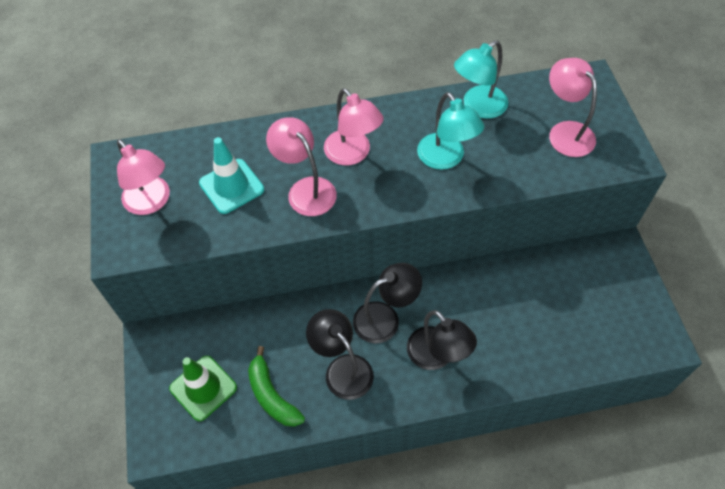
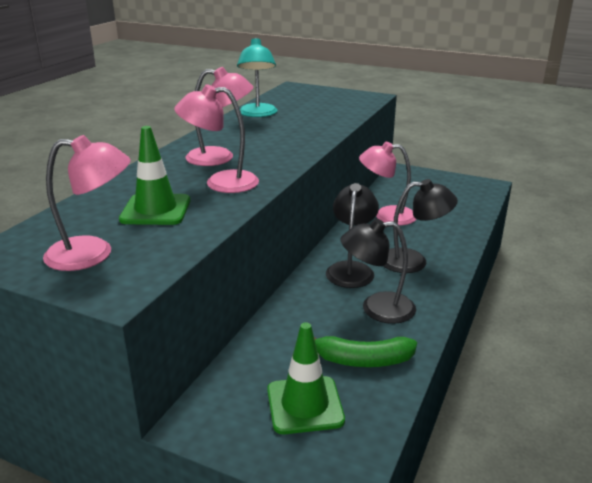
camera: 55 degrees left, 30 degrees down
(231, 186) = (156, 210): turquoise traffic cone -> green traffic cone
(446, 159) = (283, 134): turquoise lamp -> none
(565, 132) = (323, 102): pink lamp -> pink lamp (386, 215)

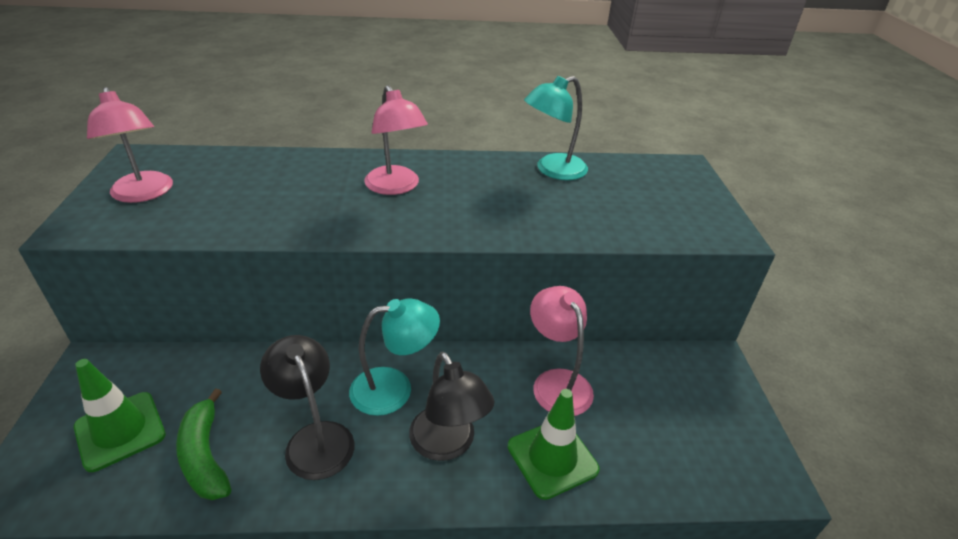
camera: 60 degrees right, 10 degrees up
(156, 210) = (243, 193): green traffic cone -> green traffic cone (552, 458)
(220, 183) = (327, 207): pink lamp -> none
(351, 269) = (394, 388): black lamp -> turquoise lamp

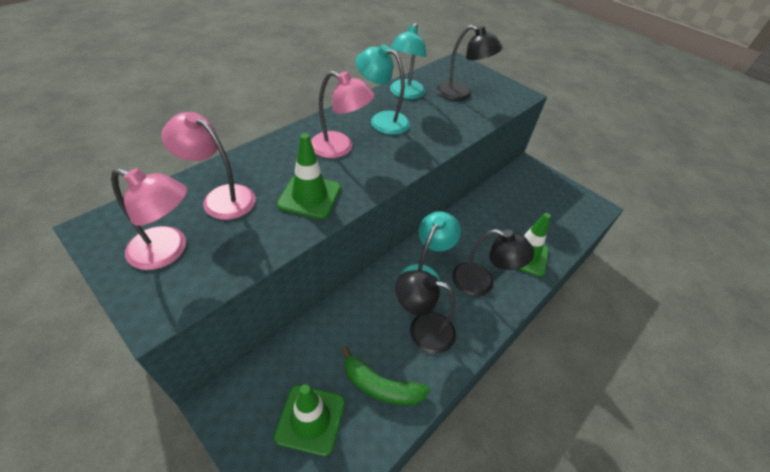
camera: 45 degrees left, 10 degrees up
(301, 211) = (309, 196): none -> green traffic cone
(481, 183) = (382, 120): none -> turquoise lamp
(557, 382) = (486, 219): pink lamp -> pink lamp (221, 197)
(629, 198) = (461, 94): none -> black lamp

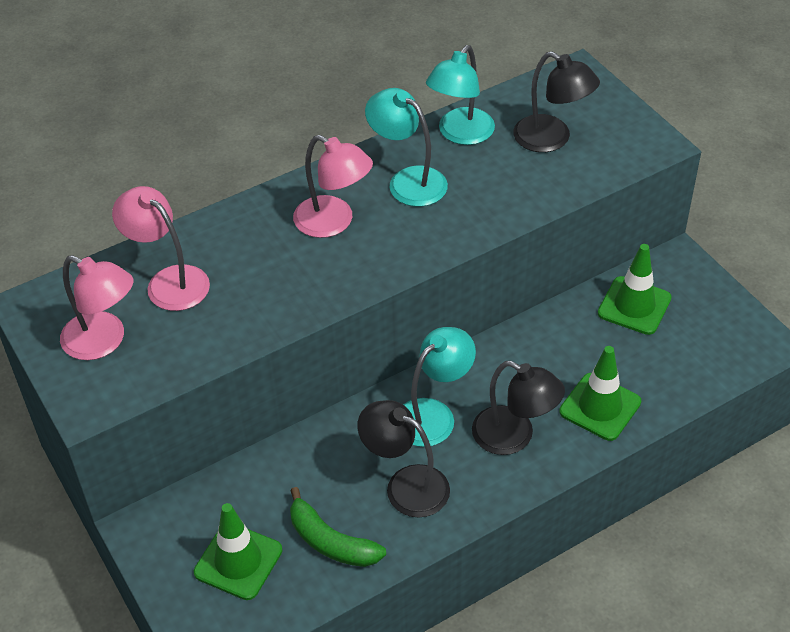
camera: 20 degrees right, 0 degrees up
(309, 196) = (276, 290): green traffic cone -> green traffic cone (634, 306)

